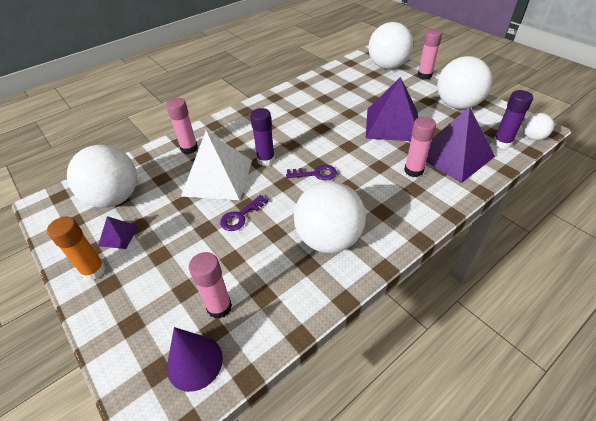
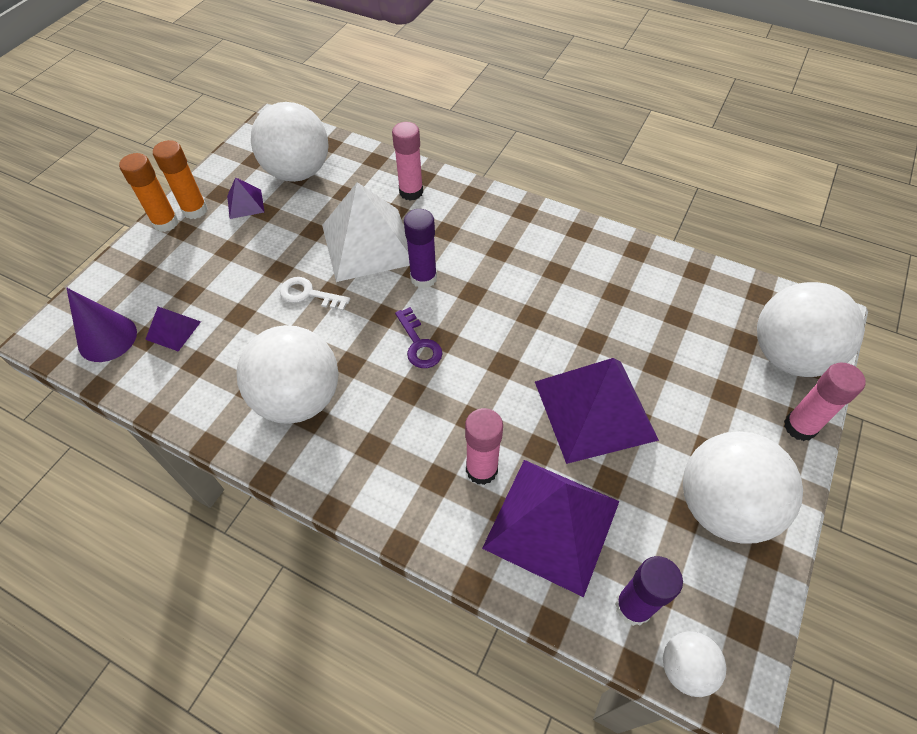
camera: 65 degrees right, 10 degrees up
(89, 295) = (166, 223): none -> orange glue stick
(219, 307) = (173, 330): pink glue stick -> purple pyramid
(241, 216) = (309, 294): purple key -> white key

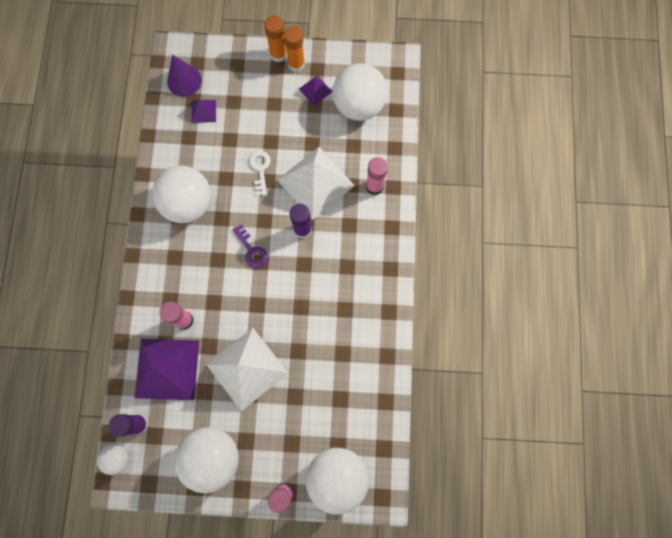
camera: 65 degrees right, 20 degrees up
(419, 344) = (251, 250): purple key -> purple key turned 75 degrees counterclockwise
(594, 410) = (247, 368): purple pyramid -> white pyramid

